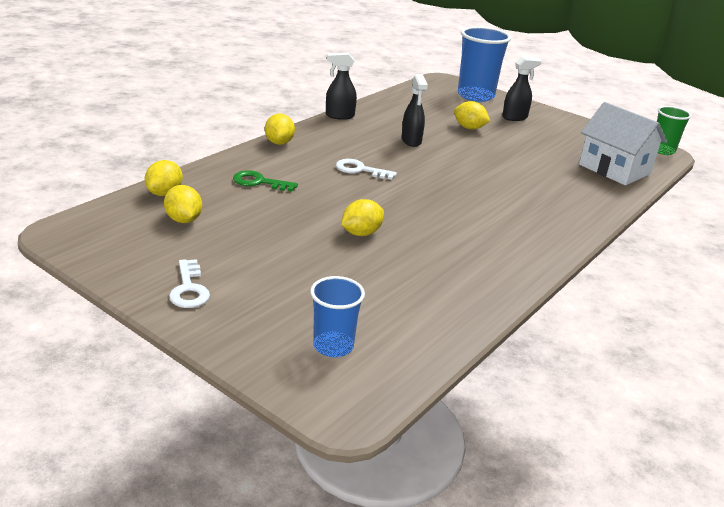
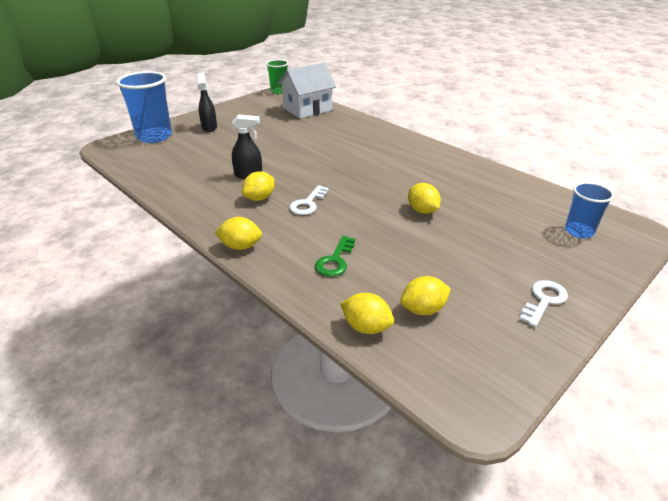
camera: 80 degrees left, 5 degrees up
(189, 289) = (544, 300): white key -> white key turned 45 degrees counterclockwise
(339, 116) = (179, 207): black spray bottle -> none
(469, 128) = (226, 147): yellow lemon -> yellow lemon (259, 198)

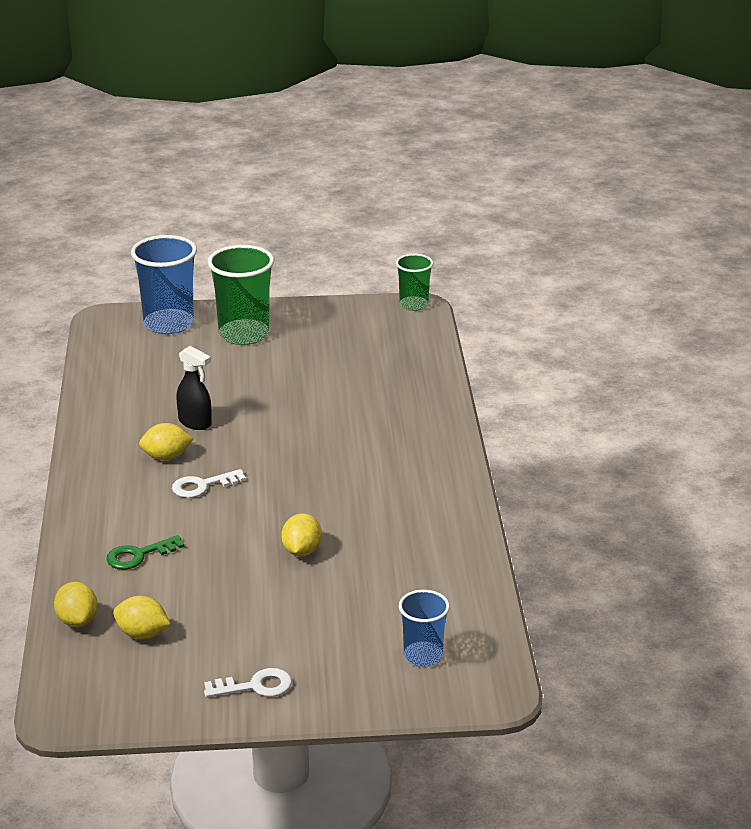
camera: 40 degrees right, 5 degrees down
(209, 127) = (244, 334): black spray bottle -> green cup
(240, 246) = (80, 500): yellow lemon -> none
(307, 109) = (402, 353): white house -> none

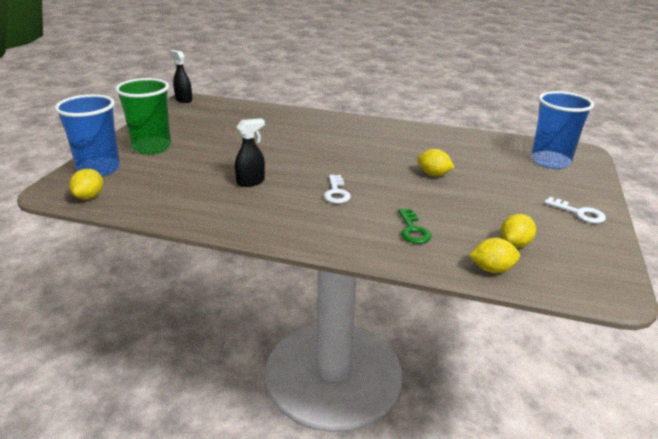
camera: 70 degrees left, 0 degrees up
(166, 457) = (287, 199): yellow lemon -> yellow lemon (89, 197)
(255, 686) = (579, 213): white key -> white key turned 120 degrees clockwise
(414, 305) = (183, 100): green cup -> black spray bottle
(423, 656) = (550, 161): blue cup -> blue cup, size x1.70

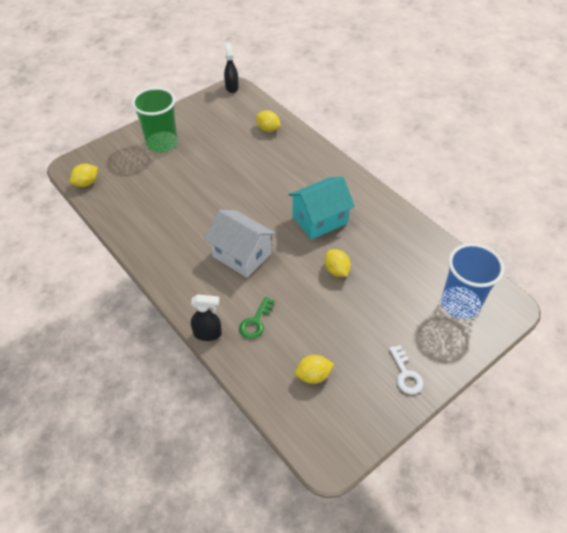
camera: 35 degrees right, 20 degrees up
(99, 169) = (112, 154): blue cup -> none
(251, 182) = (195, 214): black spray bottle -> black spray bottle (208, 334)
(336, 192) = (242, 255): white key -> white house
(375, 151) = (319, 219): none -> turquoise house
(492, 269) = (269, 388): yellow lemon -> yellow lemon (268, 129)

